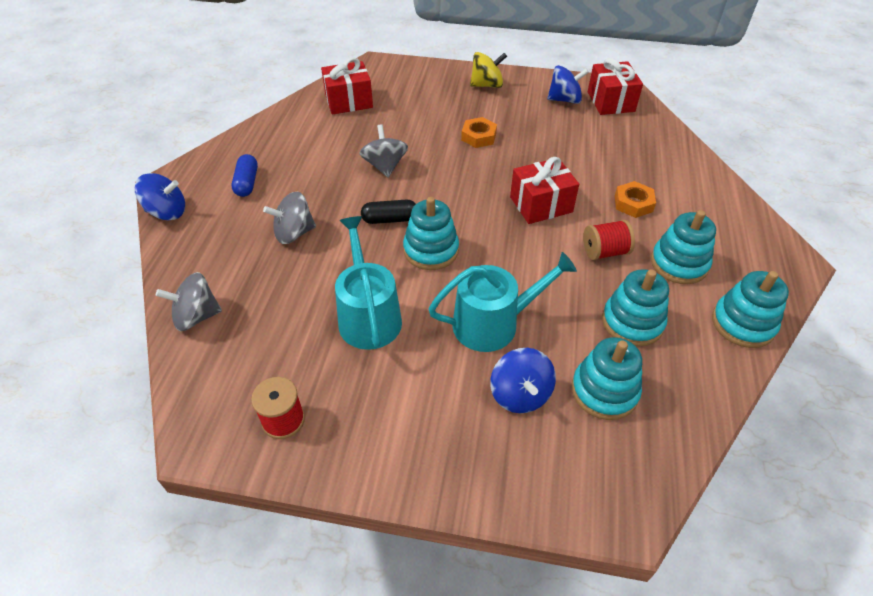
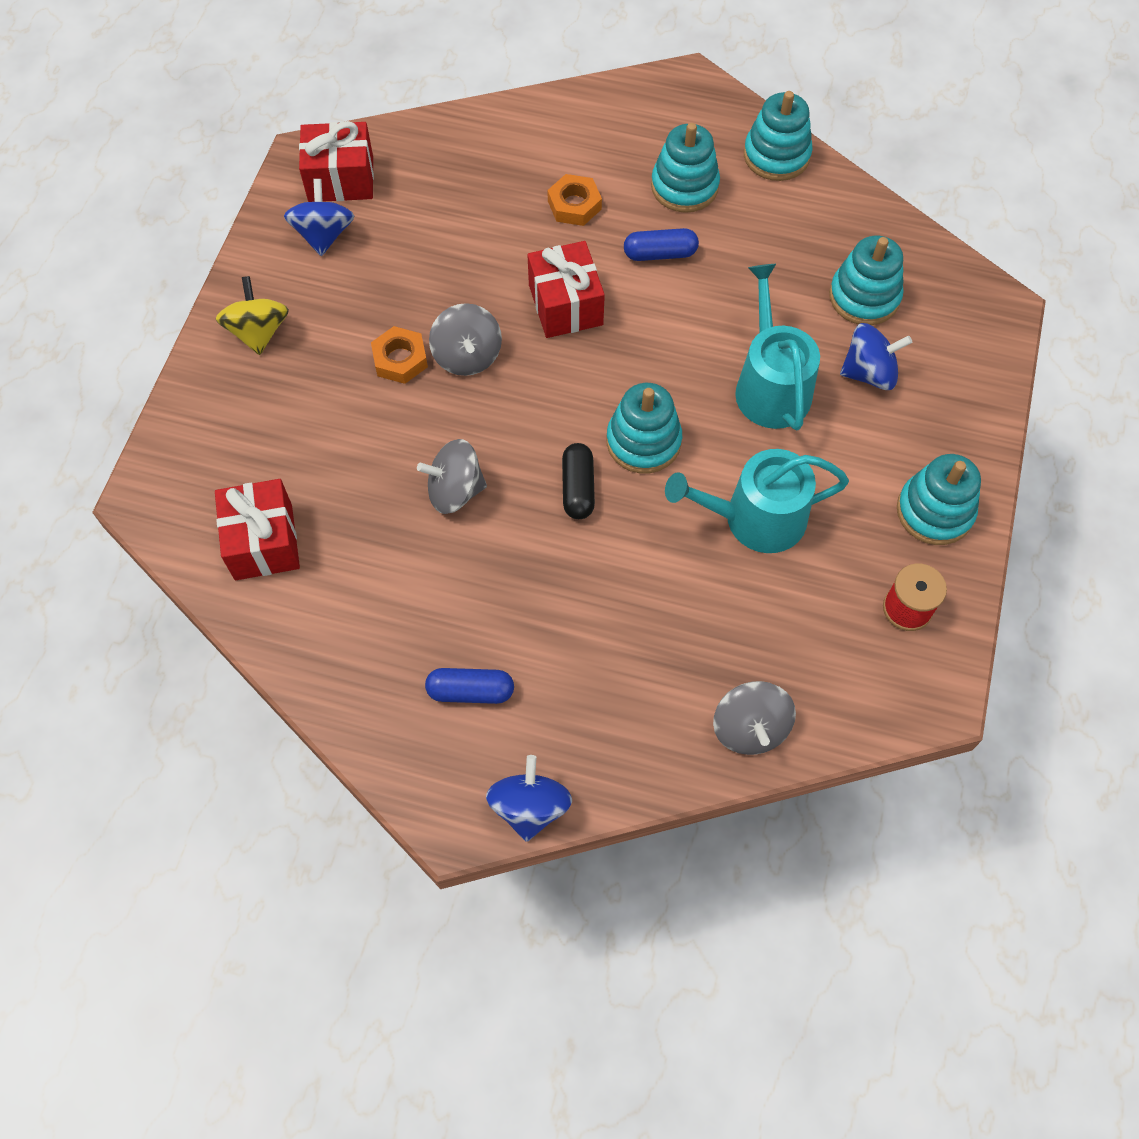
camera: 85 degrees left, 15 degrees up
(294, 233) = (595, 614): grey spinning top -> grey spinning top (467, 356)
(605, 252) = (660, 253): red spool -> blue capsule
(632, 322) = (772, 251): turquoise stacking toy -> turquoise stacking toy (934, 511)

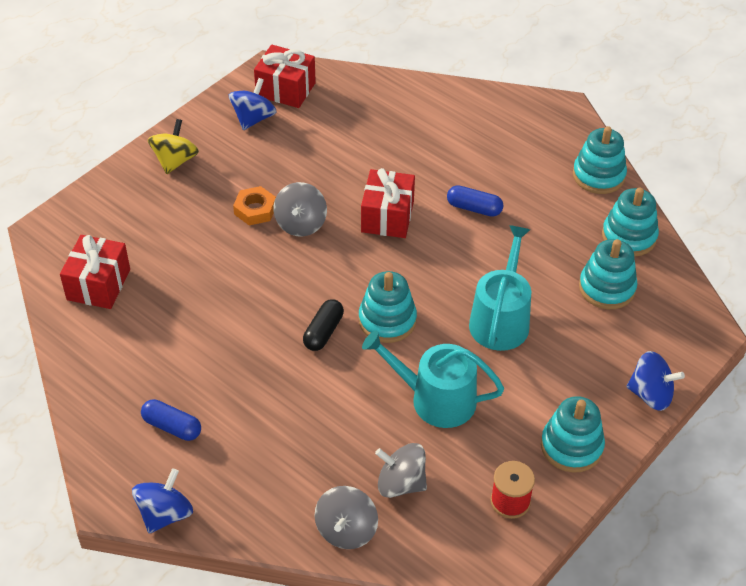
camera: 25 degrees right, 15 degrees down
(455, 491) = (240, 302): grey spinning top -> grey spinning top (401, 483)
(574, 205) = (433, 158): orange nut -> none
(684, 186) = (518, 172): turquoise stacking toy -> turquoise stacking toy (629, 236)
(869, 373) = (579, 338): blue spinning top -> blue spinning top (650, 394)

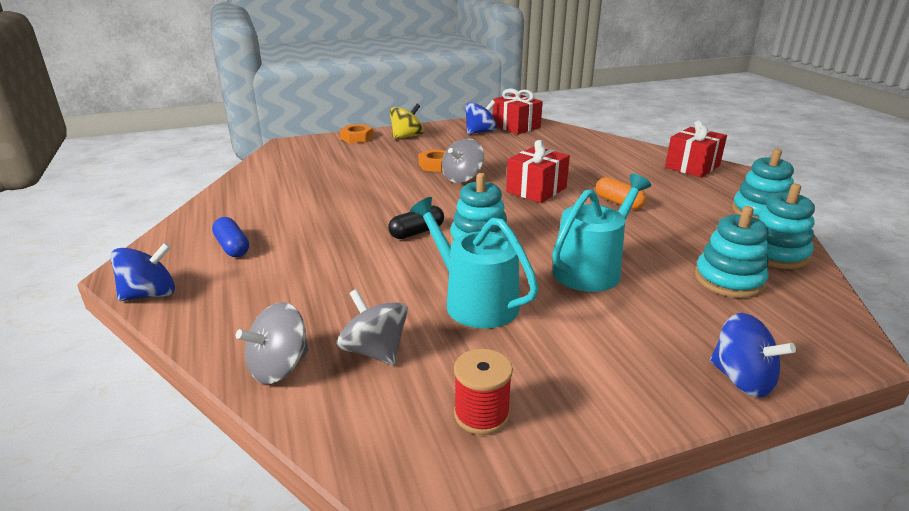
camera: 30 degrees right, 20 degrees down
(98, 284) = (287, 170): red gift -> red gift (692, 166)
(116, 186) = (357, 138): none -> orange nut
(474, 208) = (618, 202): blue capsule -> orange capsule
(571, 446) = (601, 391): turquoise stacking toy -> none

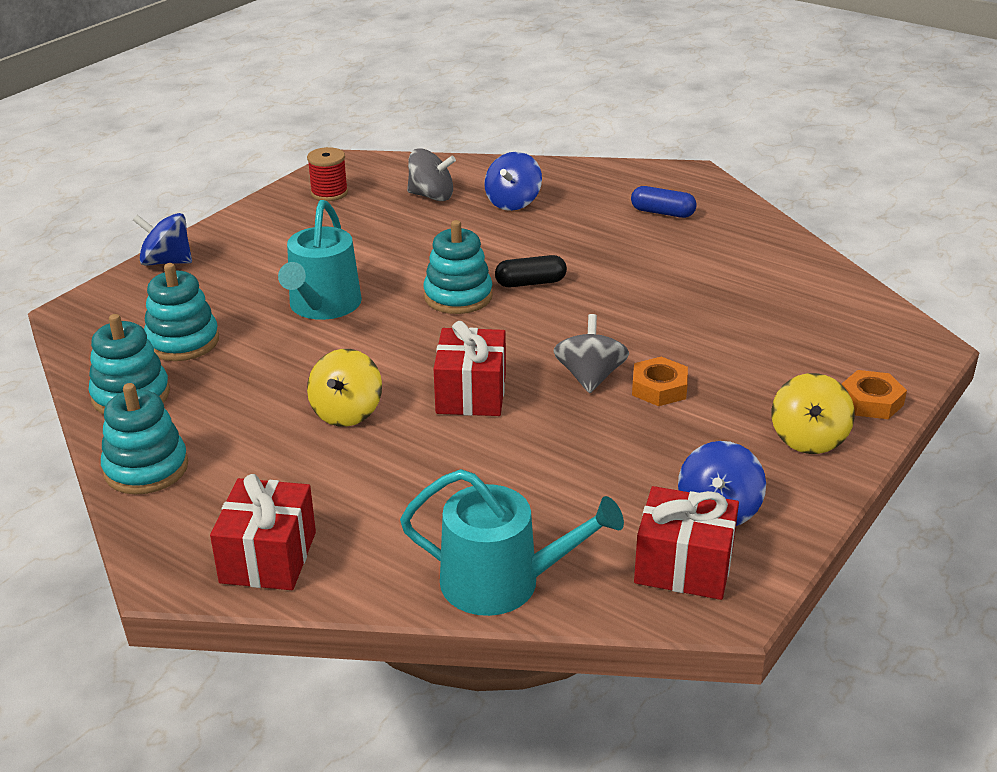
camera: 145 degrees right, 5 degrees up
(150, 294) = (640, 170): blue spinning top -> blue spinning top (513, 202)
(279, 367) = (477, 171): grey spinning top -> none
(417, 232) = (530, 283): black capsule -> black capsule turned 60 degrees clockwise
(474, 301) = (400, 245): turquoise watering can -> turquoise watering can (503, 582)
(618, 202) = (347, 412): orange capsule -> yellow spinning top

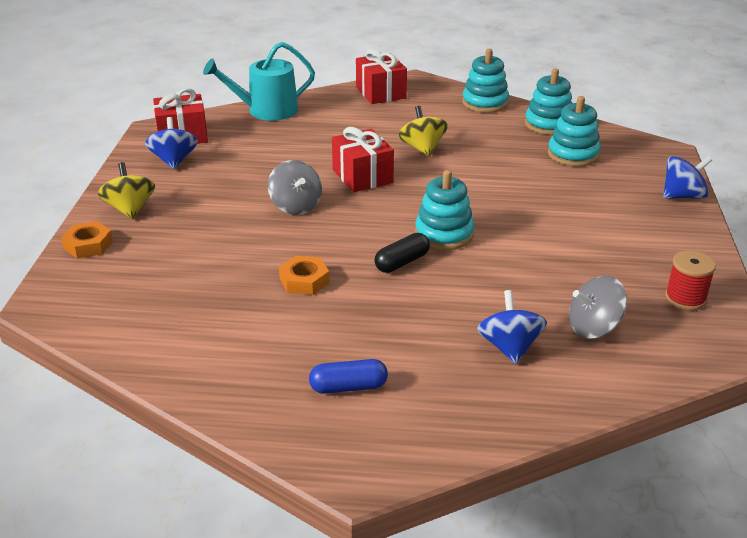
camera: 150 degrees right, 0 degrees up
(322, 306) = (526, 199): turquoise watering can -> none
(659, 388) = (244, 212): orange nut -> orange nut (304, 281)

